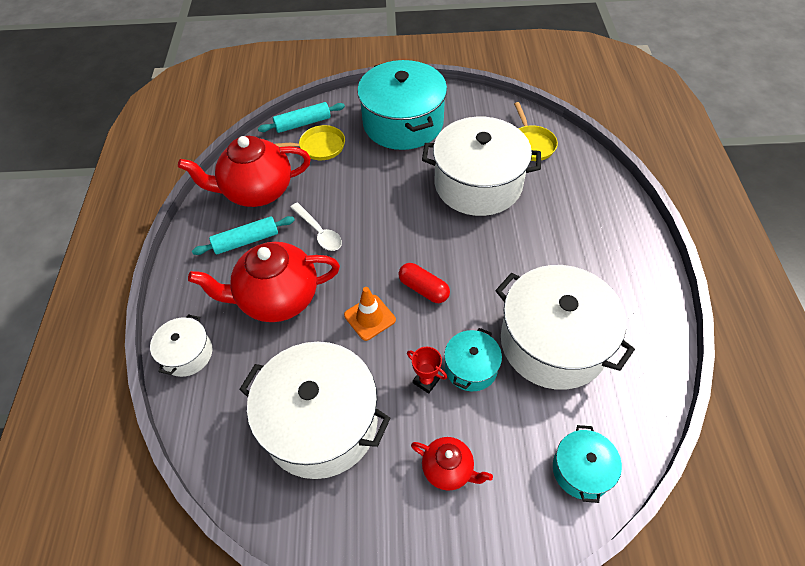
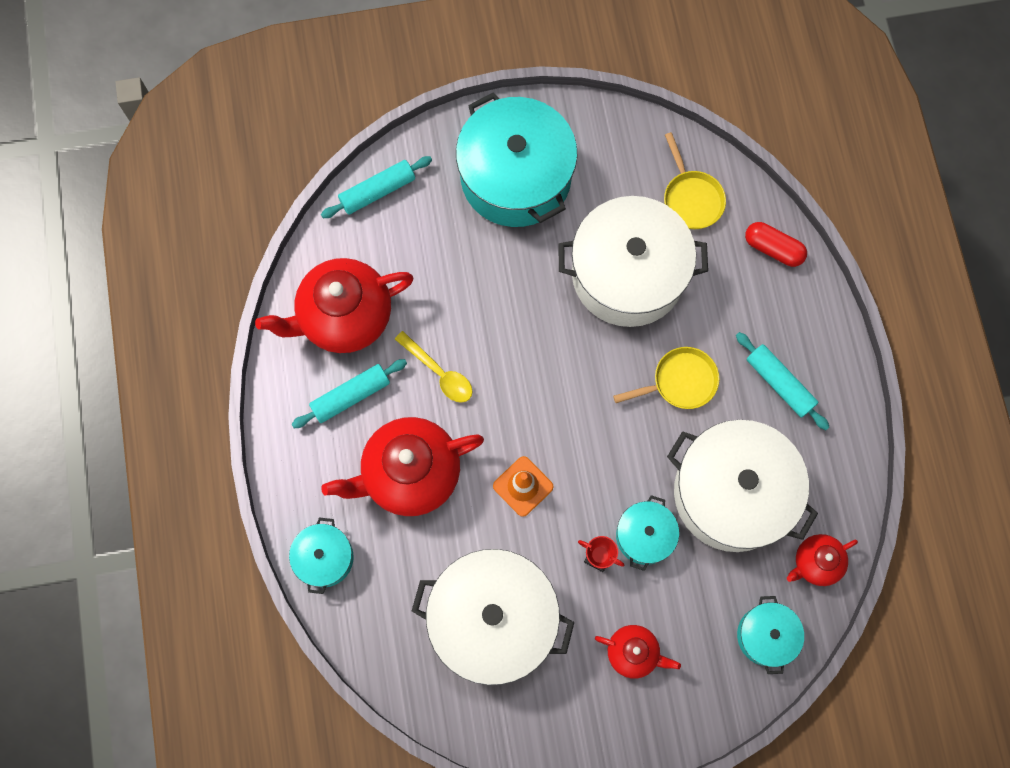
camera: 10 degrees left, 20 degrees up
(187, 354) = (324, 558): white pot -> turquoise pot
(318, 147) = (408, 232): yellow pan -> yellow pan (680, 382)
(319, 232) = (439, 373): white spoon -> yellow spoon
(424, 289) = (579, 440): red capsule -> red capsule (773, 248)
(597, 265) = (779, 383): none -> turquoise rolling pin
(631, 409) = (815, 562): none -> red teapot

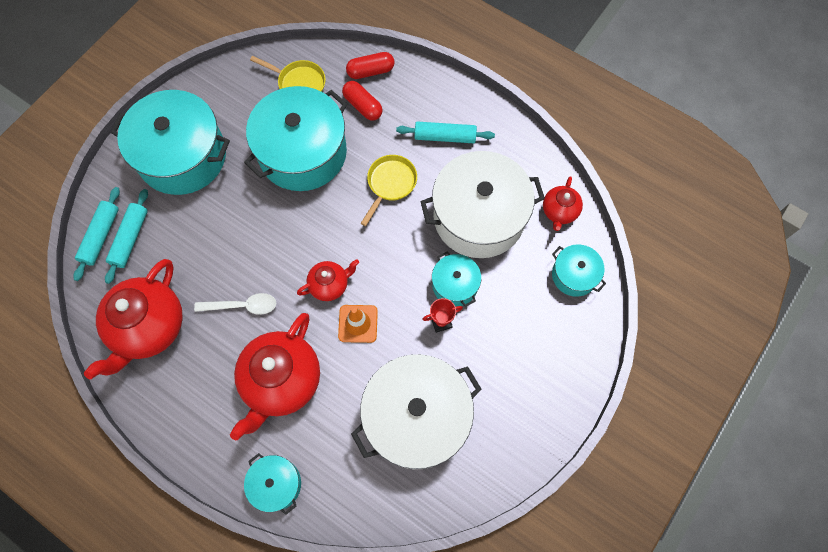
camera: 45 degrees left, 5 degrees down
(351, 396) = (198, 370): turquoise rolling pin -> turquoise rolling pin (130, 238)
(439, 373) = (243, 306): yellow spoon -> white spoon
(628, 274) = (302, 152): white pot -> turquoise pot
(633, 652) = (514, 355): red teapot -> red teapot (330, 285)
(730, 278) = (363, 106): none -> red capsule

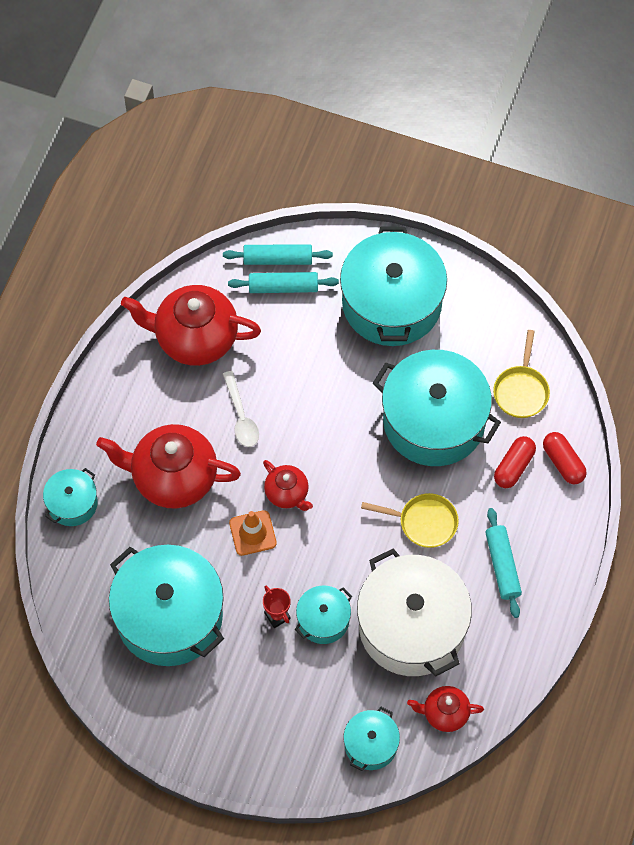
camera: 75 degrees right, 5 degrees down
(416, 417) = (169, 616): white pot -> turquoise pot

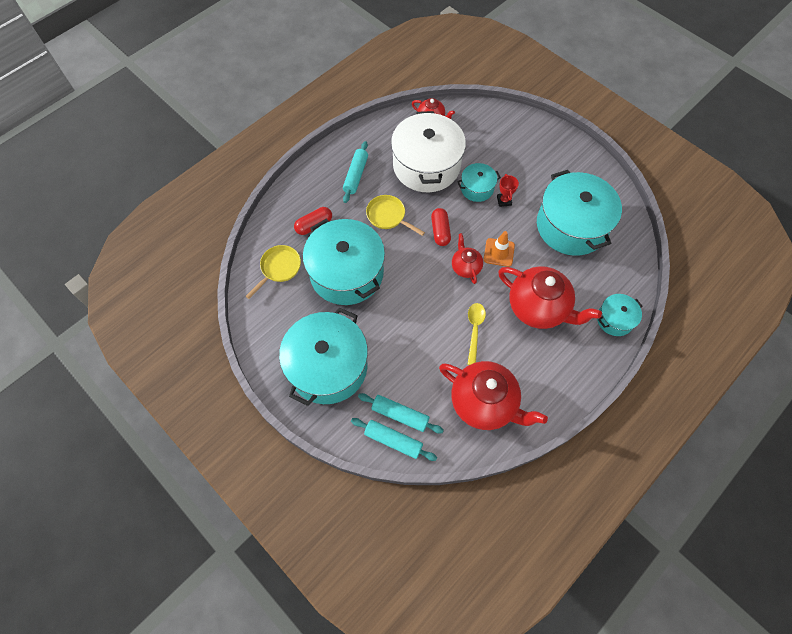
camera: 155 degrees left, 0 degrees up
(241, 417) = (474, 330): white spoon -> yellow spoon
(371, 744) = (479, 120): turquoise pot -> none
(563, 462) = (282, 215): red capsule -> red capsule (440, 231)

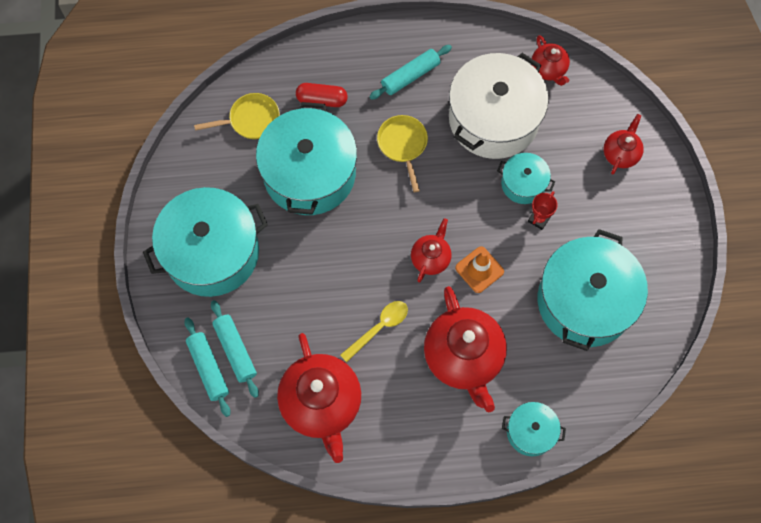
camera: 40 degrees right, 5 degrees up
(440, 231) = (440, 201): red capsule -> none
(512, 136) = (620, 154): none -> red teapot

